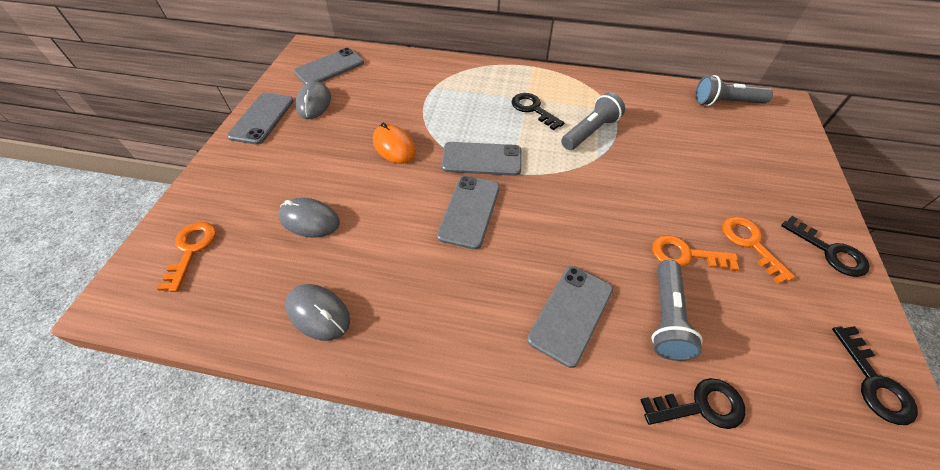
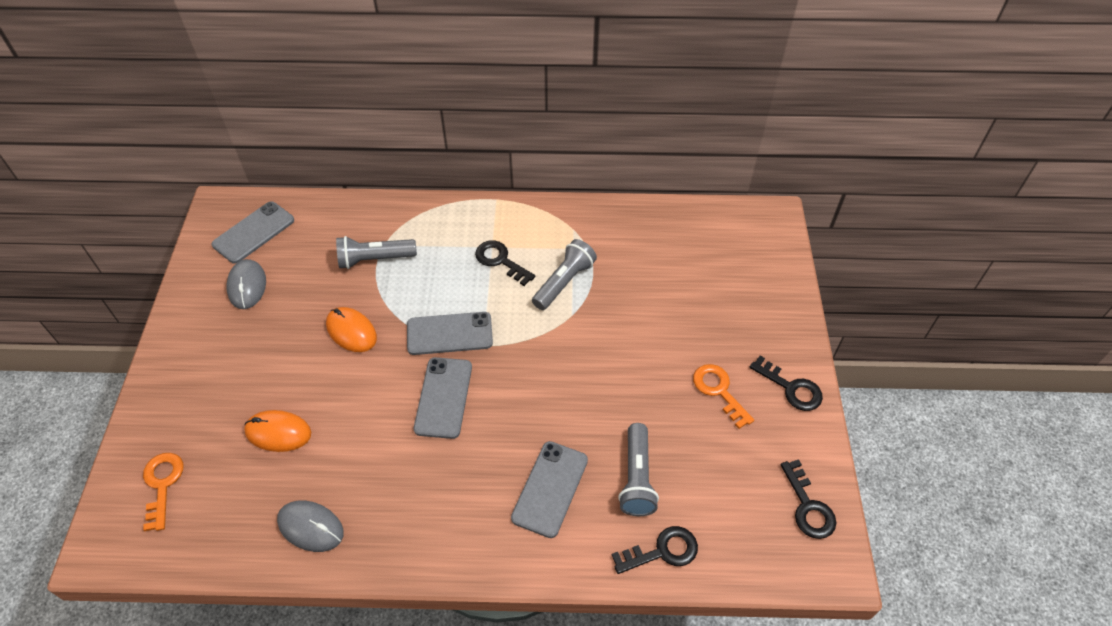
camera: 10 degrees left, 0 degrees up
(262, 118) = (191, 315): grey phone -> none
(309, 220) = (278, 432): grey mouse -> orange mouse
(685, 255) = (657, 412): orange key -> none
(725, 102) = (710, 223): grey flashlight -> grey flashlight (374, 259)

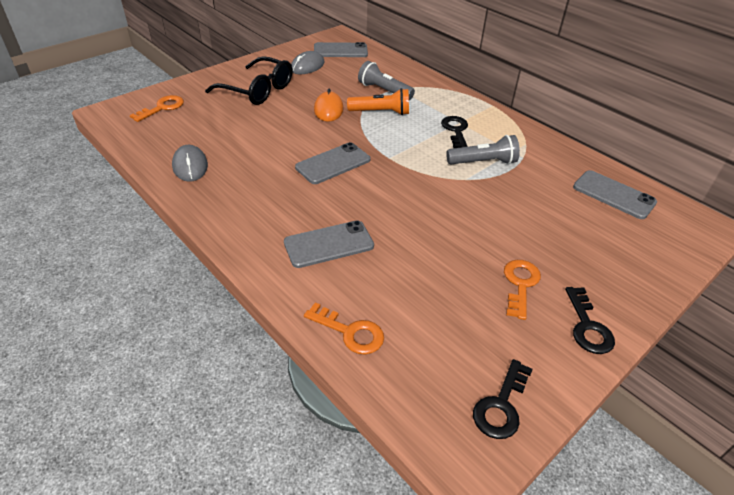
camera: 45 degrees right, 10 degrees down
(239, 367) = (258, 90): none -> black glasses
(278, 432) = (235, 123): orange mouse -> none
(407, 293) = (381, 112): none -> orange flashlight
(449, 334) = (378, 141): grey phone -> grey phone (613, 195)
(636, 478) = (390, 282): grey flashlight -> none
(662, 551) = (350, 332): black key -> orange key

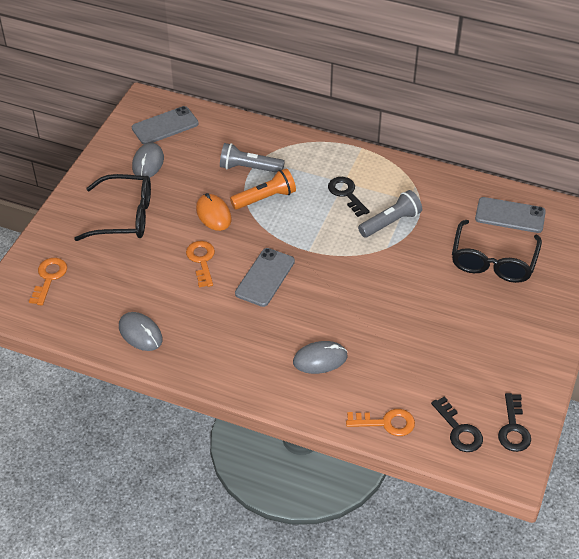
camera: 25 degrees left, 5 degrees up
(329, 244) = (320, 359): grey phone -> grey mouse
(520, 284) = (480, 332): orange key -> orange key (201, 261)
(573, 226) = (493, 261): none -> black glasses
(587, 326) = (540, 346): black key -> black key (459, 430)

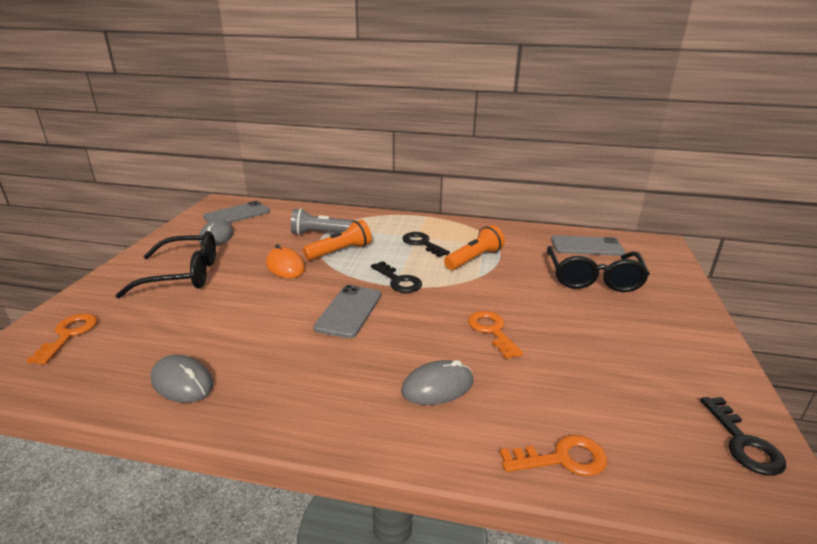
camera: 10 degrees left, 20 degrees down
(201, 261) = (271, 303): orange key -> orange key (492, 331)
(391, 222) = (474, 259): grey flashlight -> orange flashlight
(459, 430) = (671, 455): black key -> black key (398, 281)

